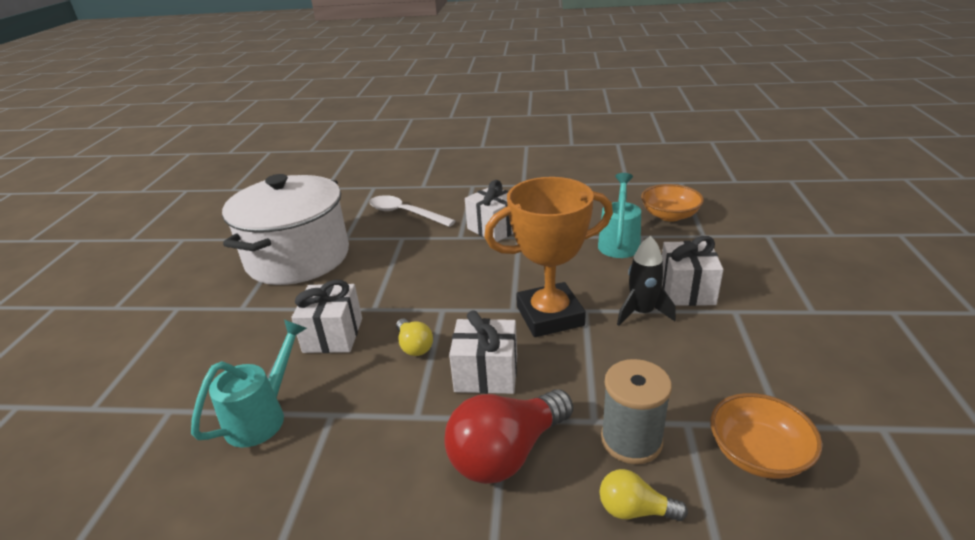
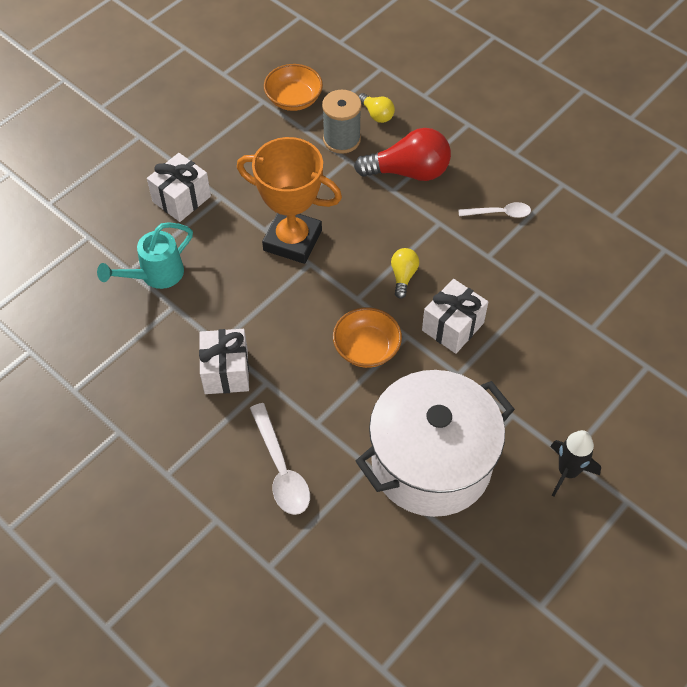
camera: 145 degrees left, 25 degrees up
(263, 415) = (531, 282): turquoise watering can -> none
(345, 473) = (499, 213): none -> white spoon
(486, 374) = (376, 224): white gift -> none
(642, 312) = (234, 202): black rocket -> black rocket (568, 471)
(669, 215) = (73, 276): orange bowl -> orange bowl (366, 348)

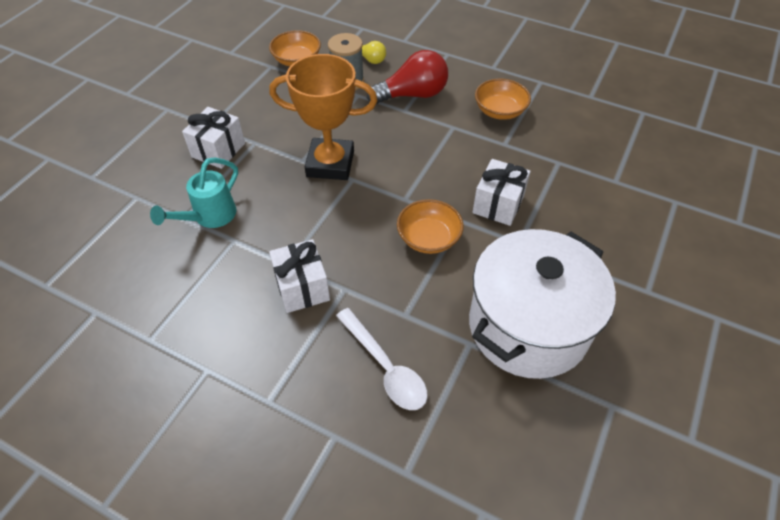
camera: 15 degrees left, 5 degrees down
(403, 276) = (439, 173): yellow light bulb -> none
(499, 213) = (500, 111): white spoon -> orange bowl
(568, 471) = (654, 304): black rocket -> none

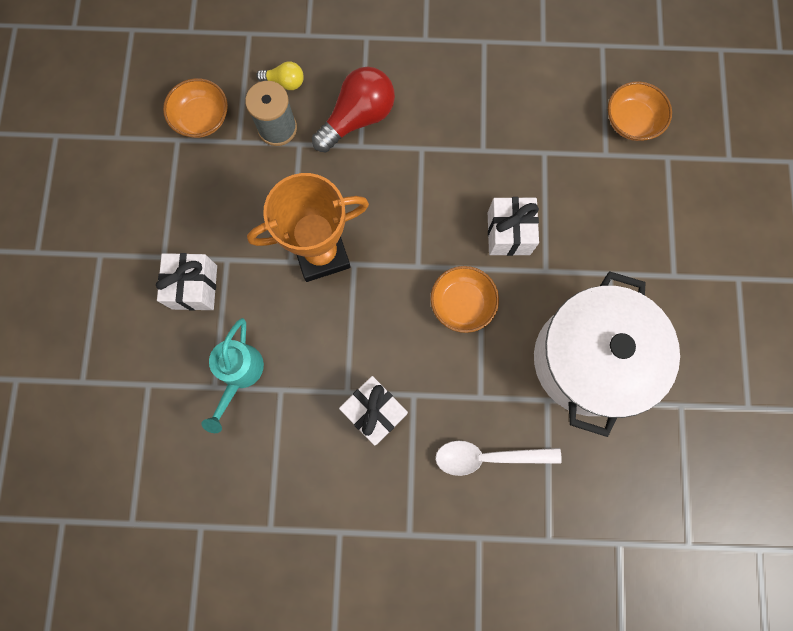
camera: 25 degrees left, 25 degrees up
(385, 367) = (488, 457): white spoon -> white spoon turned 150 degrees clockwise
(500, 111) = (459, 104): orange bowl -> orange bowl (631, 121)

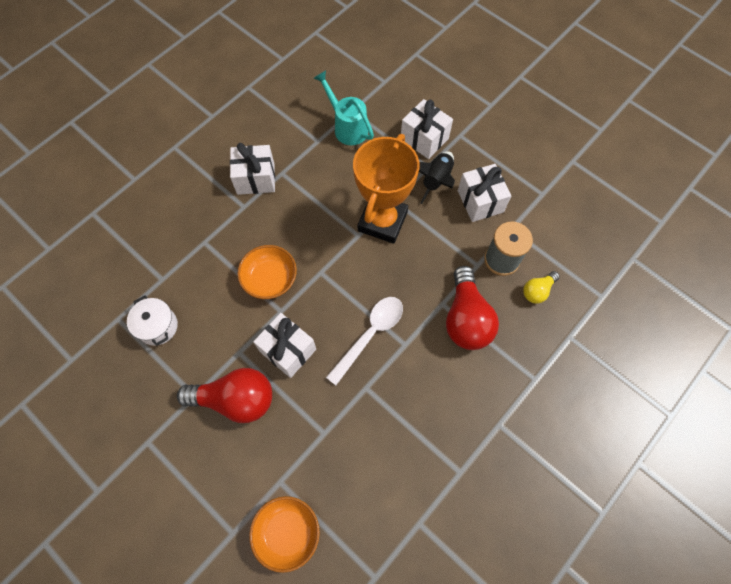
camera: 130 degrees right, 10 degrees down
(202, 118) = (548, 218): orange bowl -> none
(229, 186) = (480, 201): none -> white gift
(237, 239) = (436, 181): none -> black rocket
(488, 457) = (168, 218): white spoon -> white spoon (370, 335)
(582, 239) = (235, 399): none -> red light bulb
(588, 359) = (158, 326): white pot -> white pot, size x0.41

